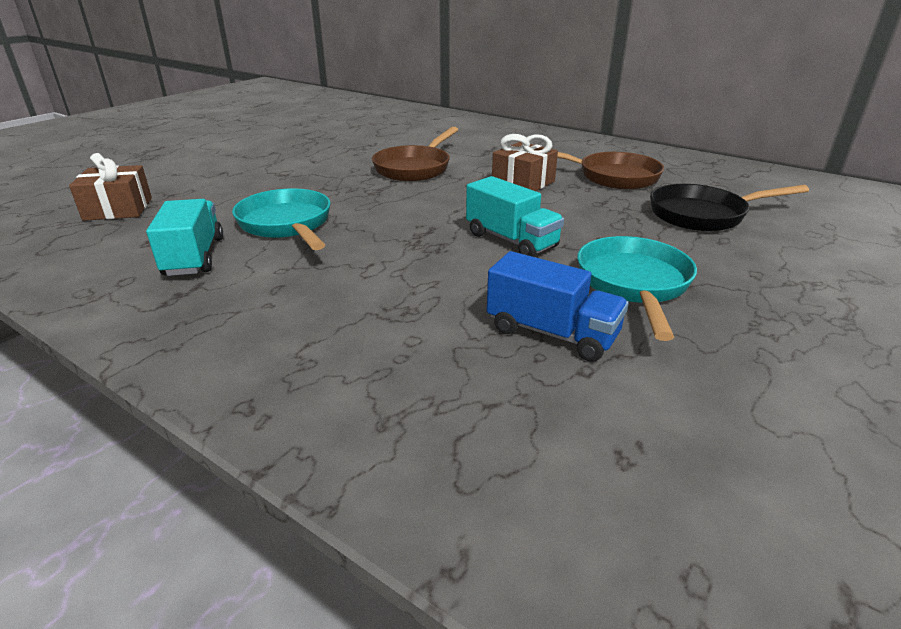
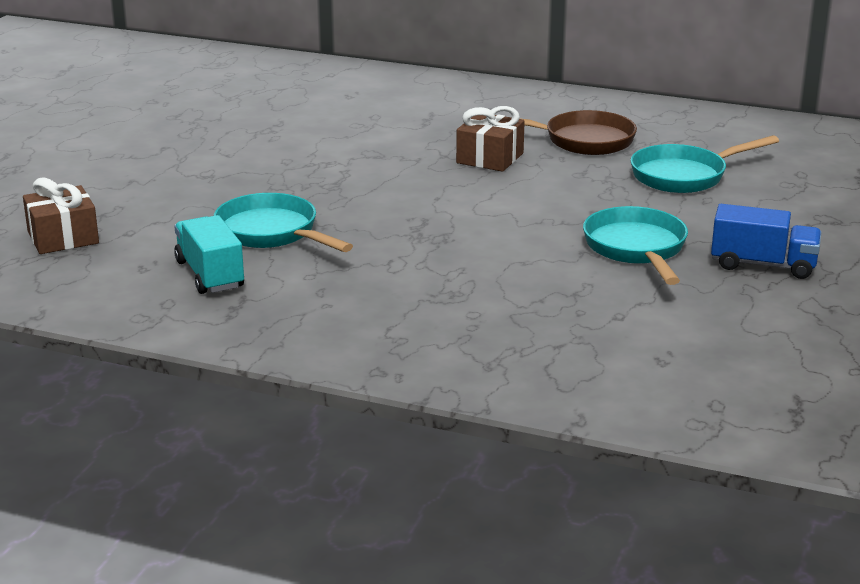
camera: 15 degrees left, 5 degrees down
(415, 168) = (357, 152): brown pan -> none
(511, 240) = (510, 223): turquoise truck -> none
(551, 333) = (582, 294): blue truck -> blue truck (763, 265)
(703, 215) = (684, 176): black pan -> turquoise pan

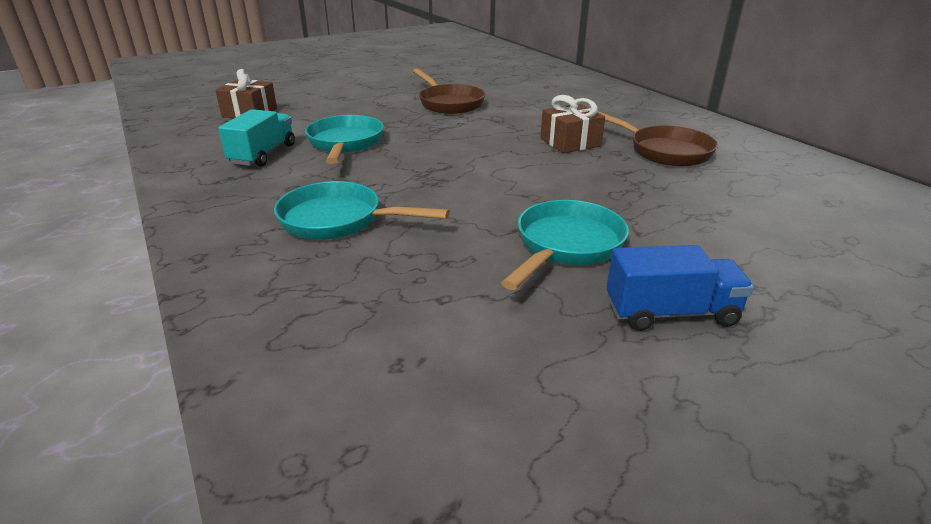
camera: 40 degrees right, 5 degrees up
(283, 150) = (449, 103): none -> brown pan
(684, 176) = (715, 202): turquoise pan -> turquoise pan (338, 220)
(763, 265) = (670, 312): blue truck -> blue truck turned 60 degrees counterclockwise

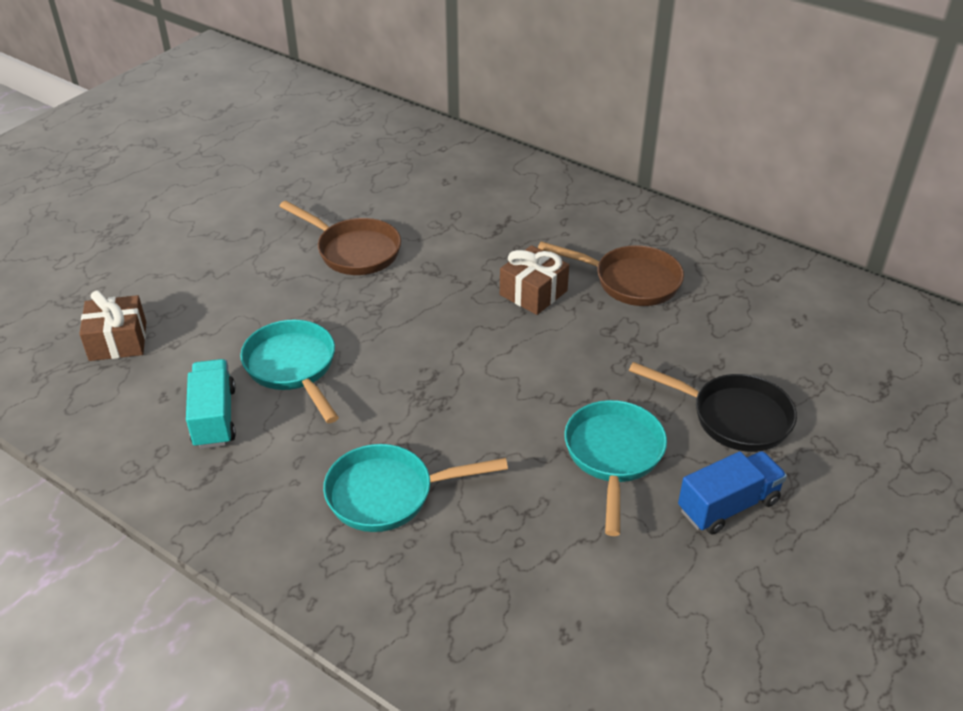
camera: 25 degrees left, 10 degrees up
(718, 249) = (733, 417): none -> black pan

